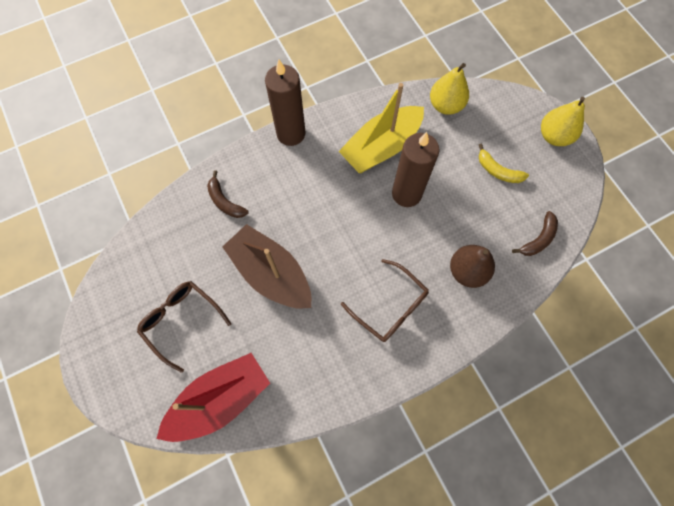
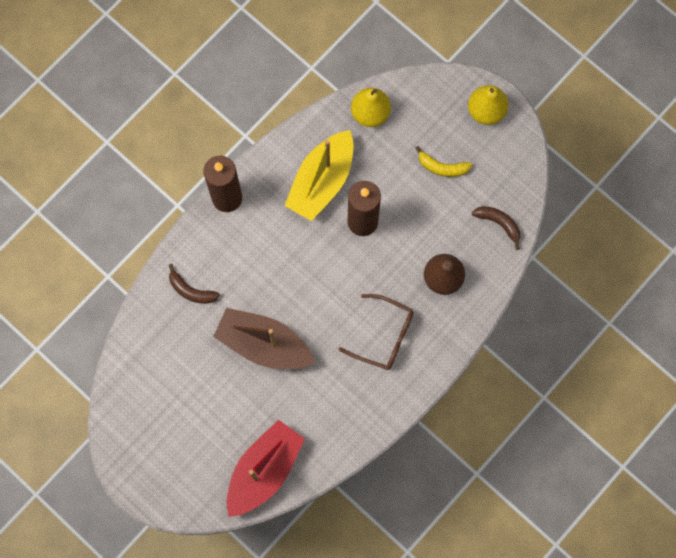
camera: 20 degrees left, 5 degrees up
(181, 321) = (200, 417): brown glasses -> none
(538, 239) = (499, 223): brown banana -> brown banana turned 75 degrees counterclockwise

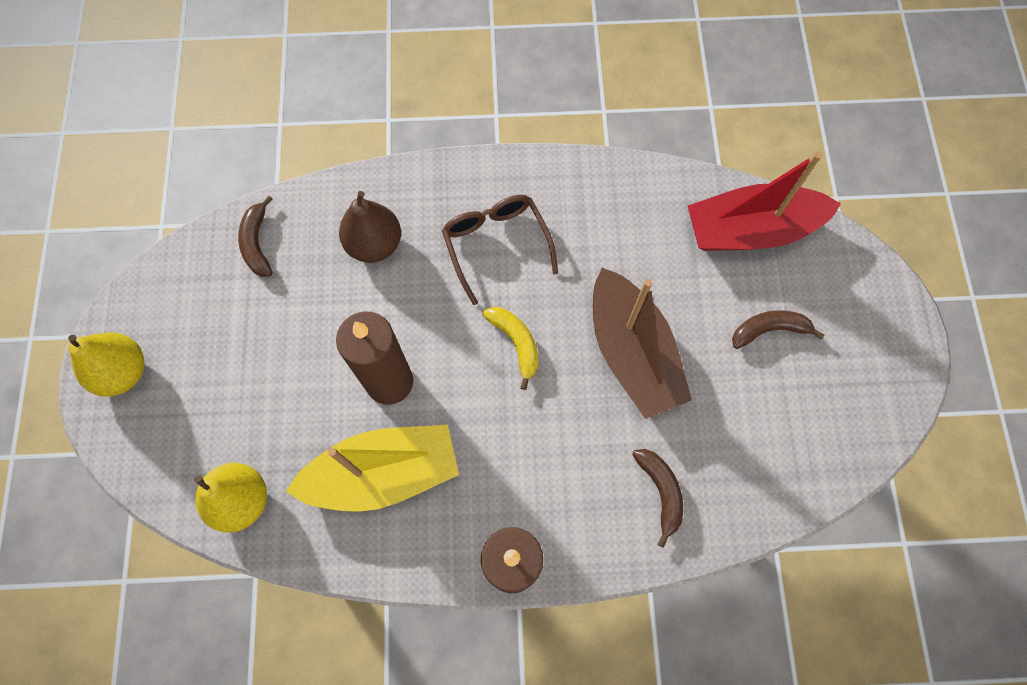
camera: 135 degrees left, 5 degrees down
(208, 421) = (769, 330): none -> brown banana
(442, 167) = (240, 357): yellow banana -> yellow banana (516, 343)

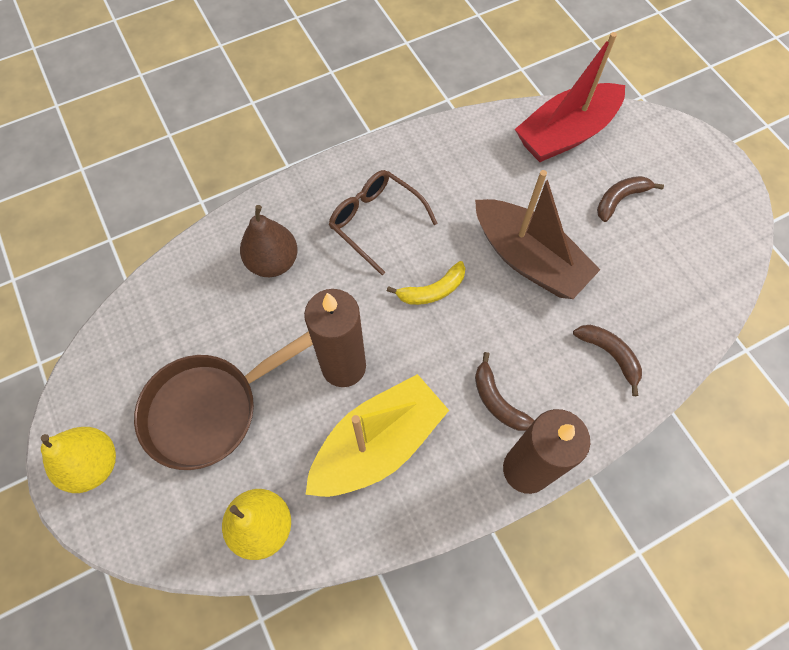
camera: 25 degrees left, 5 degrees down
(246, 367) = (210, 409): none -> brown pan
(257, 243) = (168, 302): brown banana -> brown banana (497, 401)
(516, 343) = (432, 290): yellow banana -> yellow banana turned 120 degrees clockwise

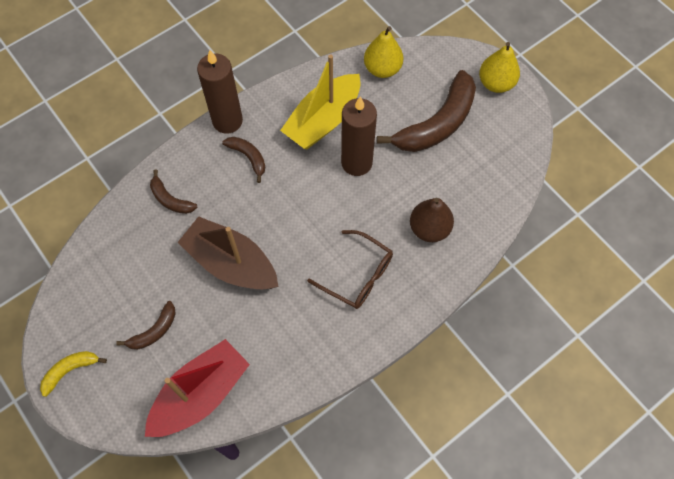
camera: 170 degrees right, 0 degrees up
(210, 409) = (437, 123): brown pan -> brown banana
(432, 290) = (303, 226): yellow banana -> yellow banana (70, 371)

